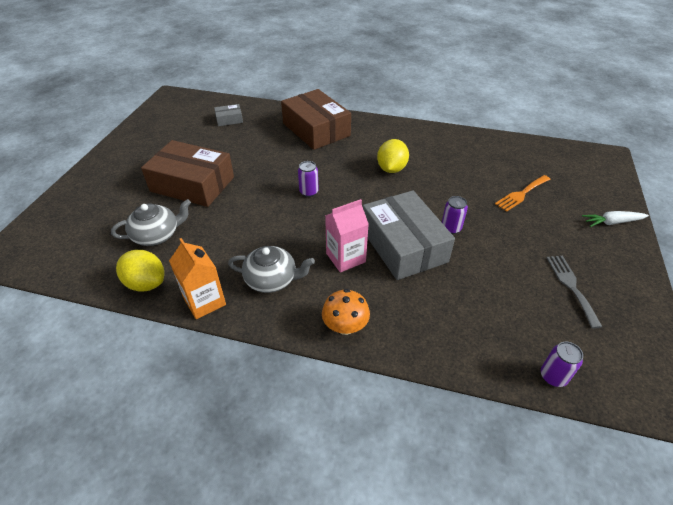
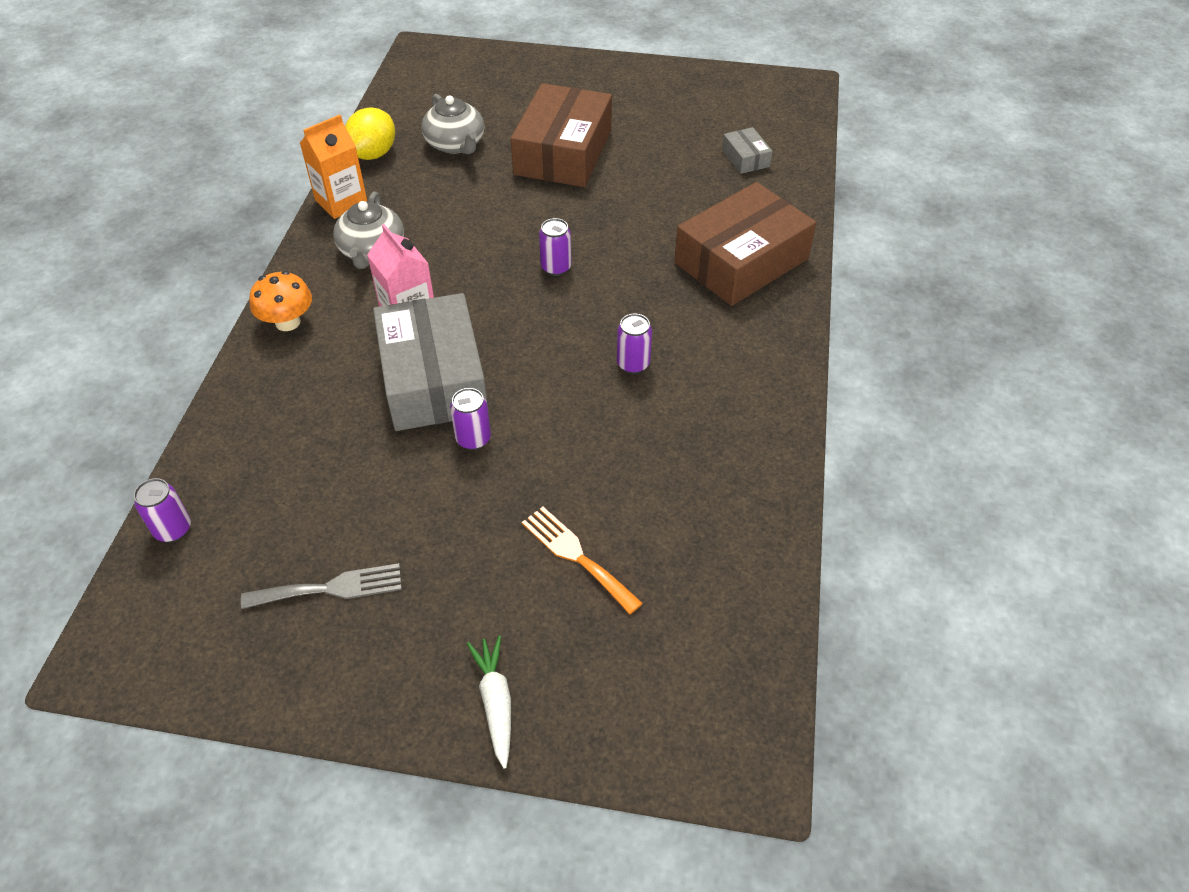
camera: 85 degrees right, 5 degrees up
(391, 169) = (633, 364): yellow lemon -> purple can
(403, 245) = (433, 378): grey box -> grey box turned 75 degrees counterclockwise

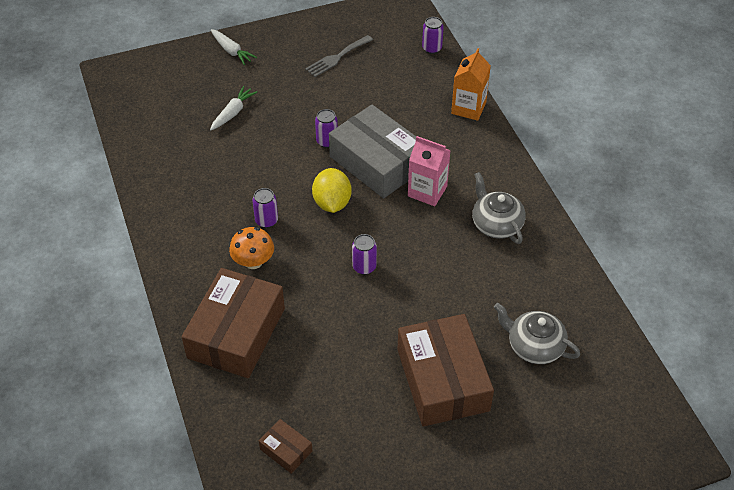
camera: 150 degrees right, 0 degrees up
(288, 322) = (493, 157): orange mushroom -> orange mushroom (253, 261)
(341, 202) = (558, 251): orange carton -> orange carton (468, 108)
(373, 154) = (584, 305): yellow lemon -> yellow lemon (332, 203)
(576, 556) = (233, 113): orange fork -> white carrot
(745, 158) = (286, 450): grey box -> brown box

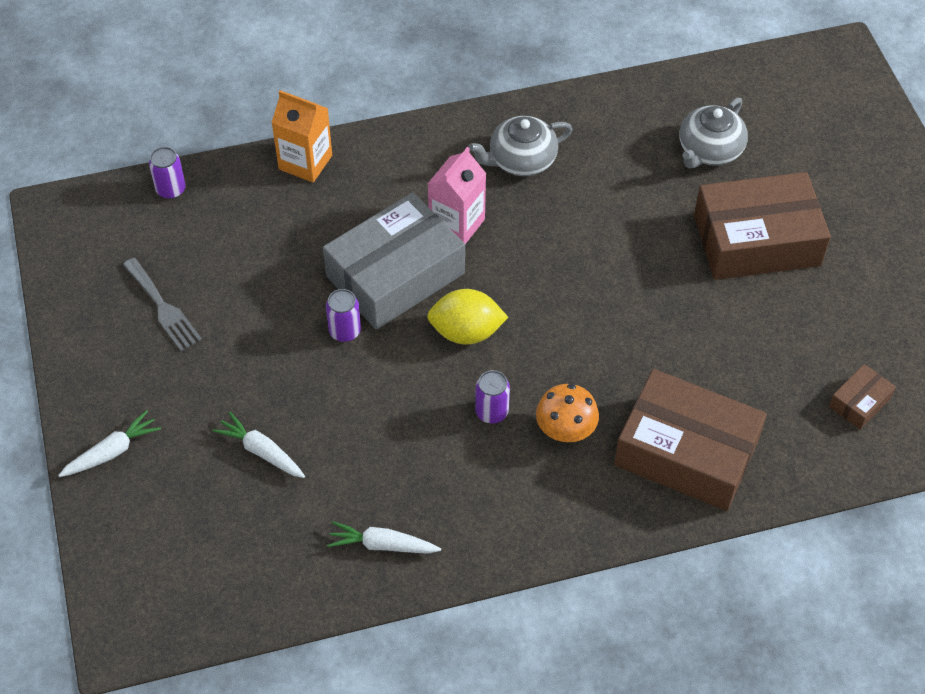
camera: 85 degrees left, 5 degrees up
(165, 174) = (382, 545): none -> white carrot
(364, 267) = (582, 304): purple can -> none

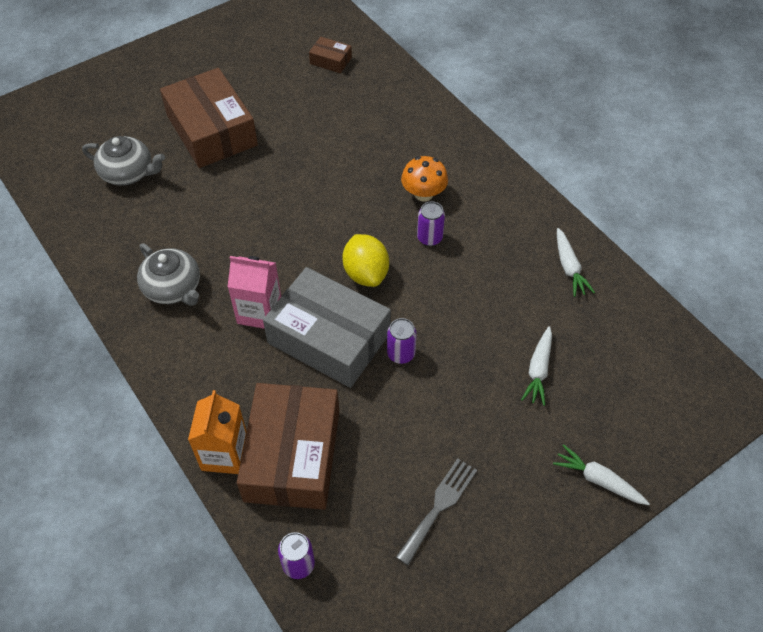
camera: 110 degrees left, 0 degrees up
(686, 452) = (409, 130): brown box -> brown box (292, 455)

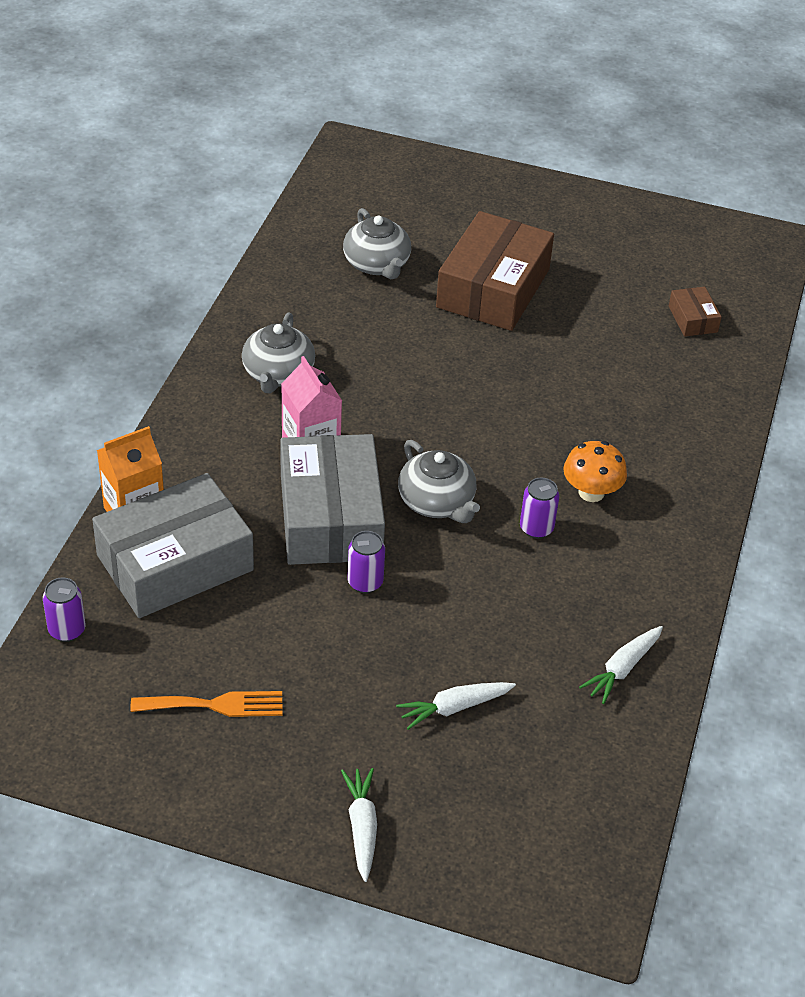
camera: 50 degrees right, 10 degrees down
(292, 455) = (175, 562): brown box -> grey box
(366, 273) = (437, 502): yellow lemon -> grey teapot
(439, 506) = (215, 705): grey fork -> orange fork

